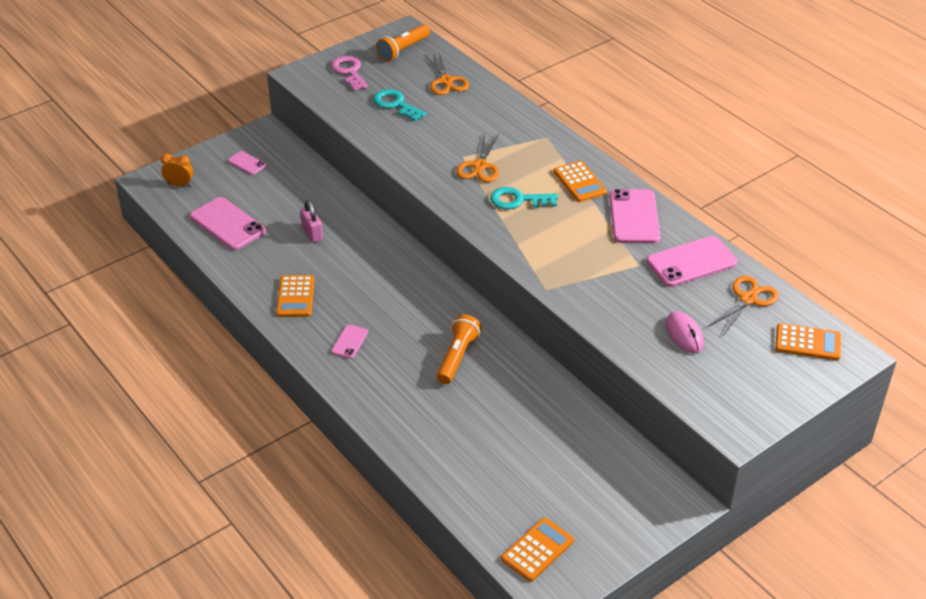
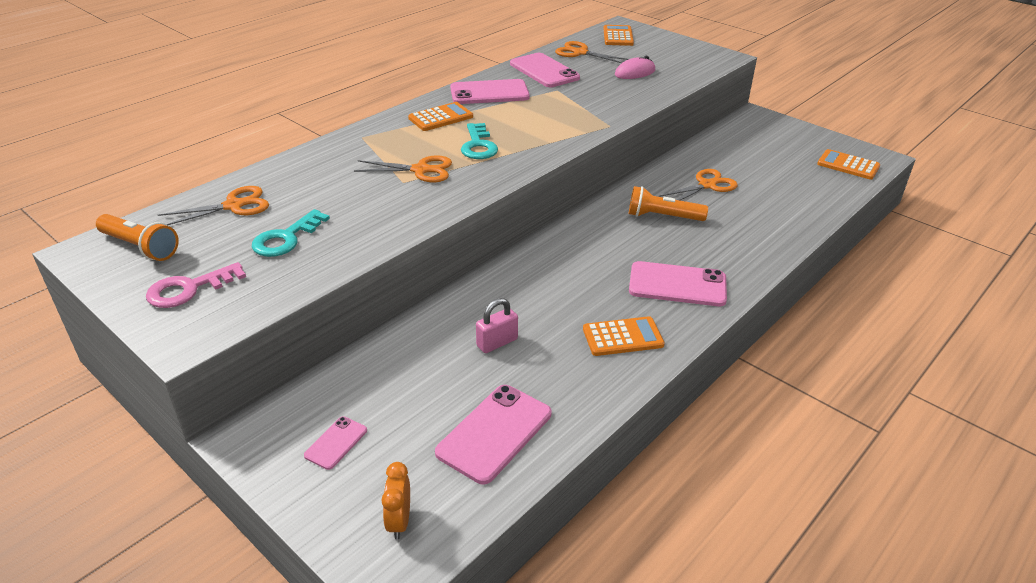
camera: 100 degrees left, 5 degrees down
(349, 342) = (677, 285): pink phone -> pink phone, size x1.94
(511, 406) = (707, 185): none -> orange scissors

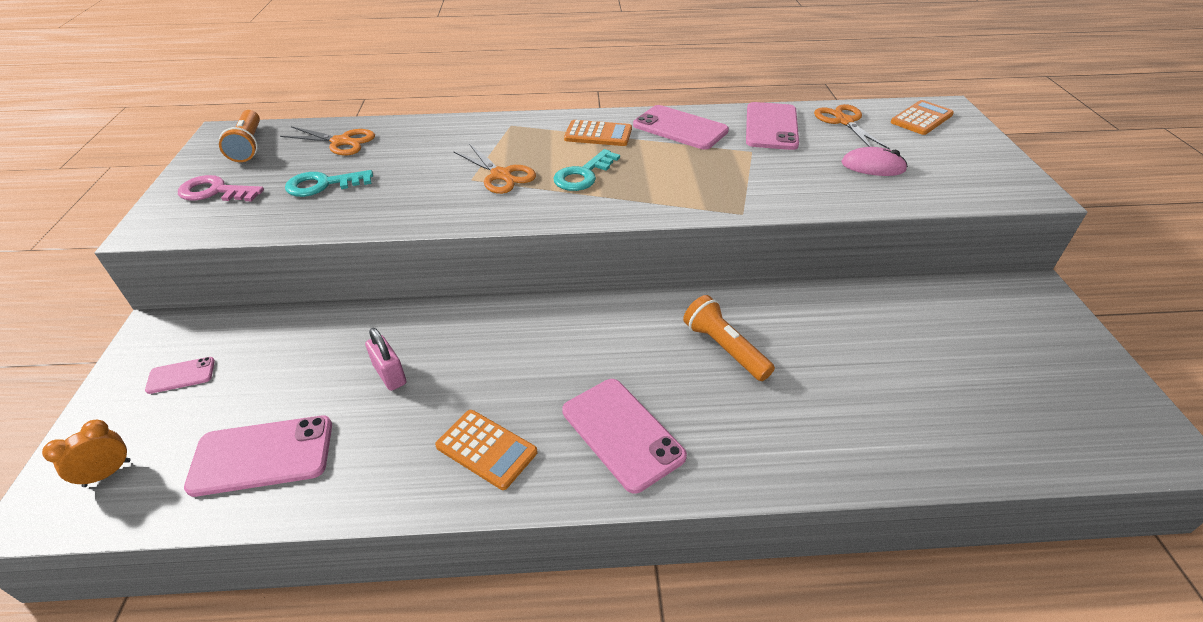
camera: 45 degrees right, 5 degrees up
(497, 343) = (390, 375): pink padlock -> pink padlock turned 45 degrees clockwise
(707, 185) = (834, 342): orange scissors -> none
(848, 165) = (1091, 428): orange calculator -> none

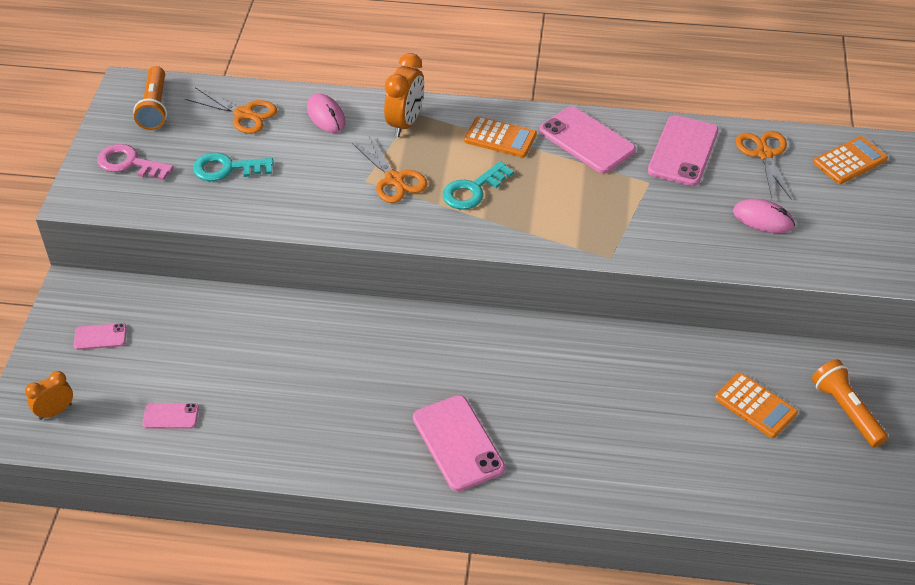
camera: 10 degrees right, 5 degrees up
(262, 455) = (171, 416): pink phone -> pink phone, size x0.52
(390, 375) = (273, 362): pink padlock -> none
(425, 135) = (326, 116): none -> pink mouse
(486, 449) = (346, 439): orange calculator -> orange calculator (755, 406)
(504, 133) = (405, 123): none -> orange clock
(724, 348) = (568, 382): orange flashlight -> orange flashlight (846, 411)

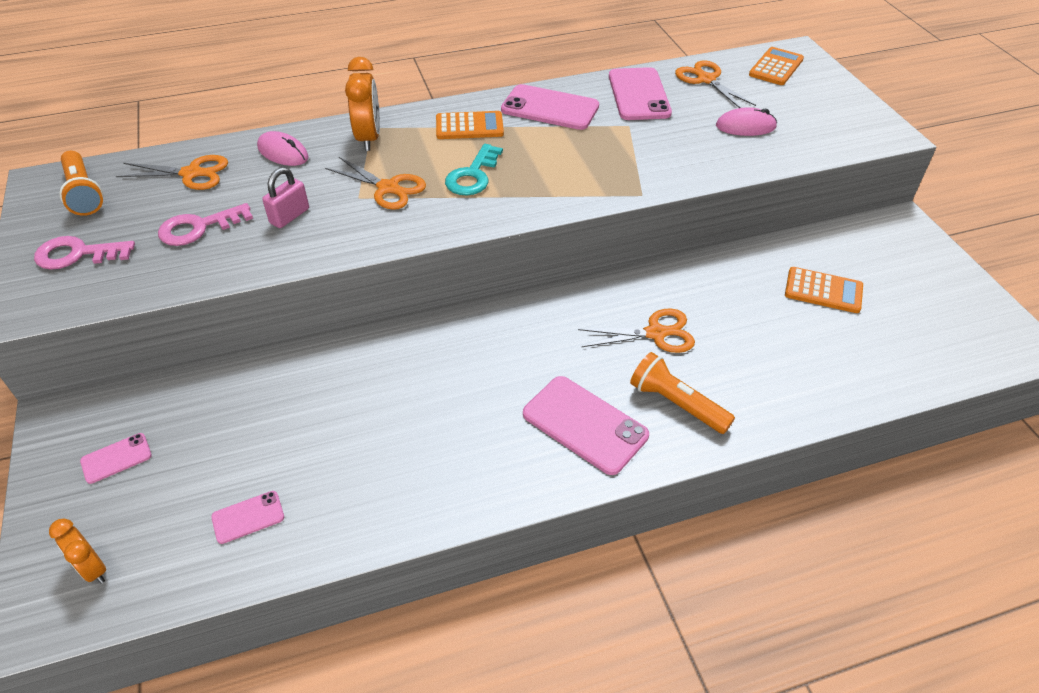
camera: 25 degrees left, 0 degrees up
(55, 411) = (93, 568): orange clock -> orange clock turned 75 degrees counterclockwise
(227, 168) = (199, 228): turquoise key -> pink key
(301, 181) = (290, 216): none -> pink padlock
(570, 389) = (656, 333): none -> orange scissors
(846, 411) = (896, 269): orange flashlight -> orange flashlight (676, 404)

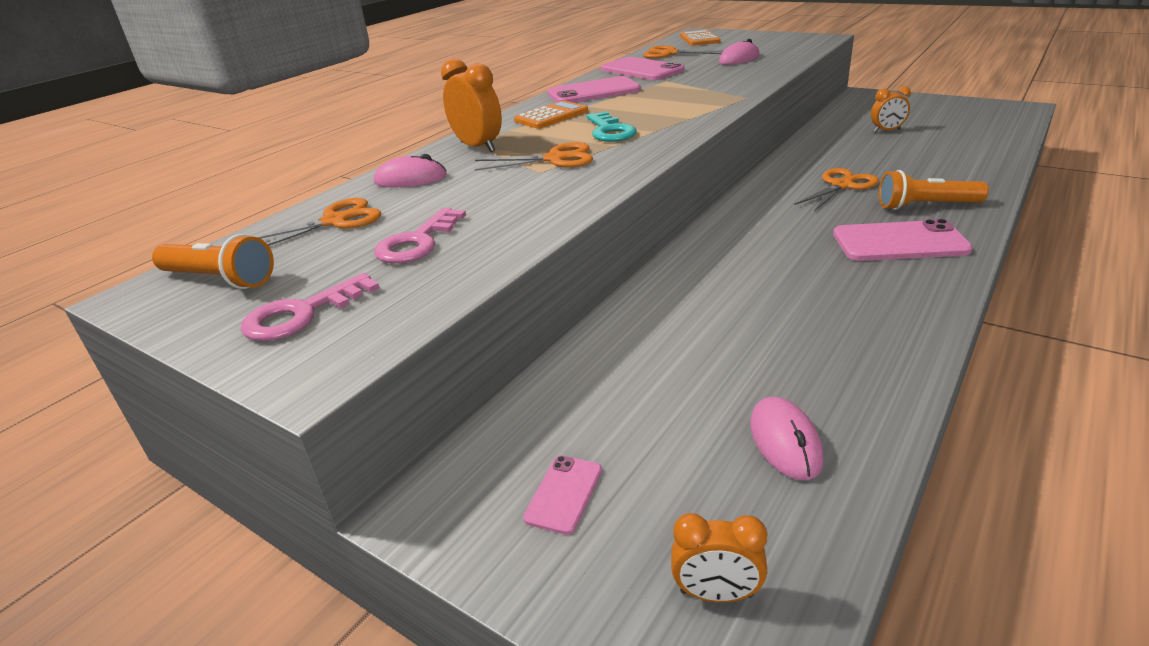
camera: 35 degrees left, 15 degrees down
(248, 517) = (785, 441): pink phone -> pink mouse
(290, 216) = (499, 202): pink padlock -> none
(823, 291) = (886, 131): orange calculator -> orange clock

